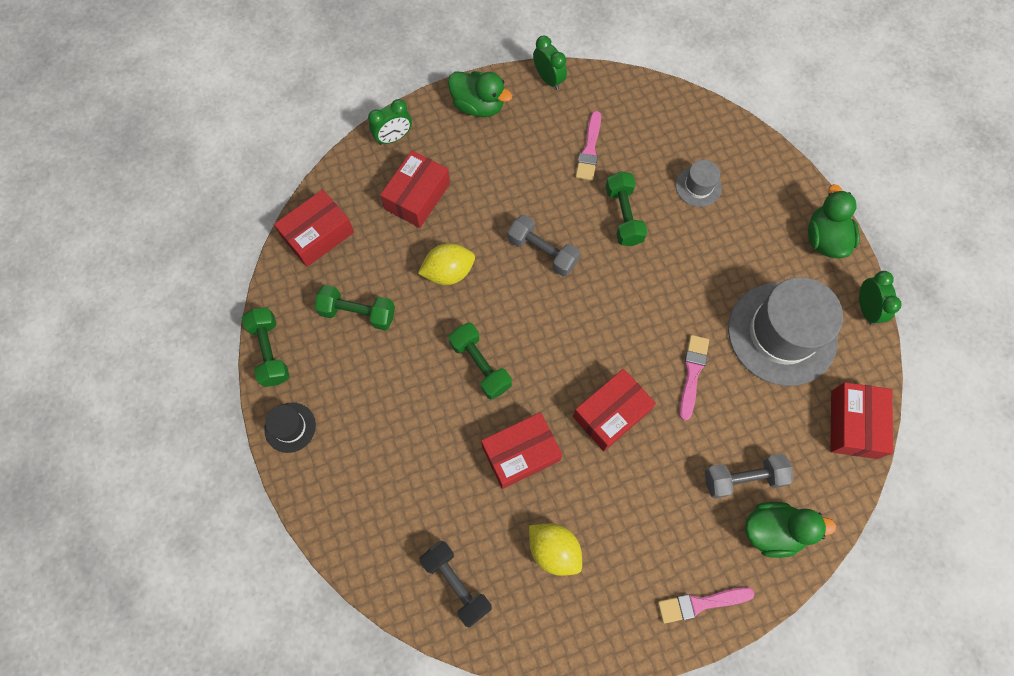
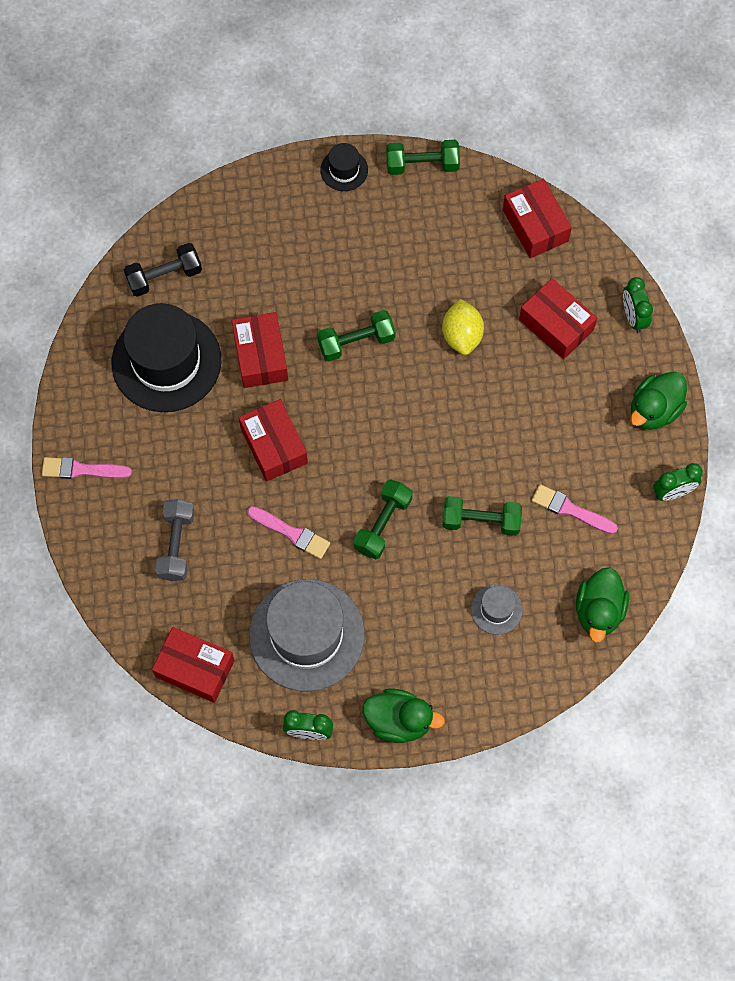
camera: 105 degrees right, 0 degrees up
(358, 313) = (440, 245): green dumbbell -> green dumbbell (383, 524)
(542, 252) = (461, 429): grey dumbbell -> none
(554, 550) = (166, 361): yellow lemon -> black hat
(700, 603) = (82, 470): pink brush -> pink brush turned 90 degrees counterclockwise
(773, 531) = (122, 554): green duck -> green duck (599, 611)

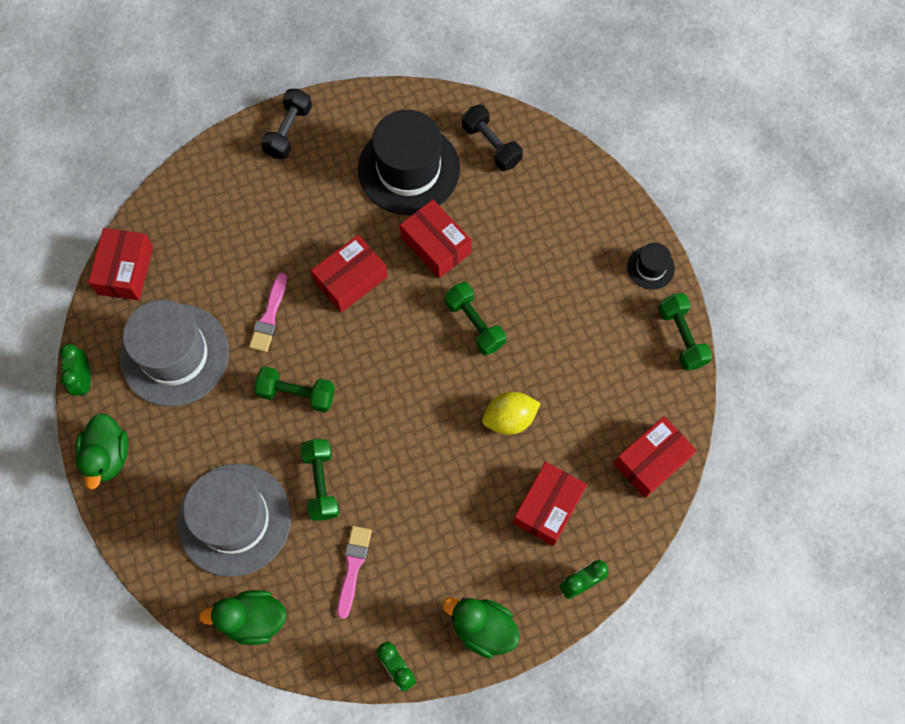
camera: 75 degrees right, 0 degrees up
(82, 470) = (288, 131): pink brush -> black dumbbell
(176, 545) = (236, 224): grey dumbbell -> none
(260, 356) = (436, 245): red box -> red box turned 75 degrees clockwise
(496, 609) = (234, 519): grey hat -> grey hat, size x2.22

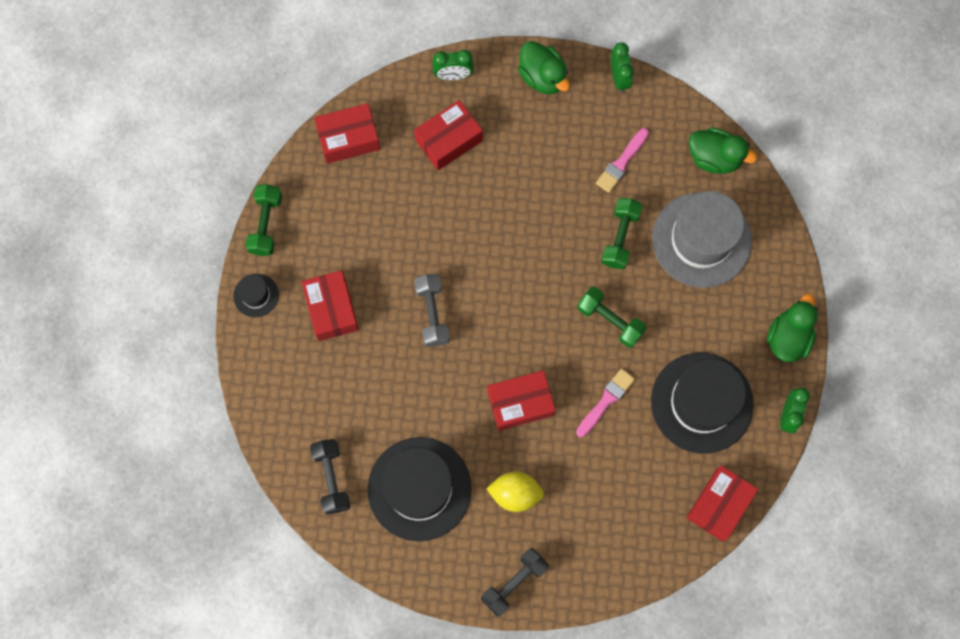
camera: 155 degrees left, 5 degrees up
(174, 355) = (702, 402): grey hat -> black hat
(436, 245) = (430, 401): red box -> red box (331, 309)
(474, 324) = (432, 314): green dumbbell -> grey dumbbell
(509, 419) = (443, 221): yellow lemon -> yellow lemon (515, 493)

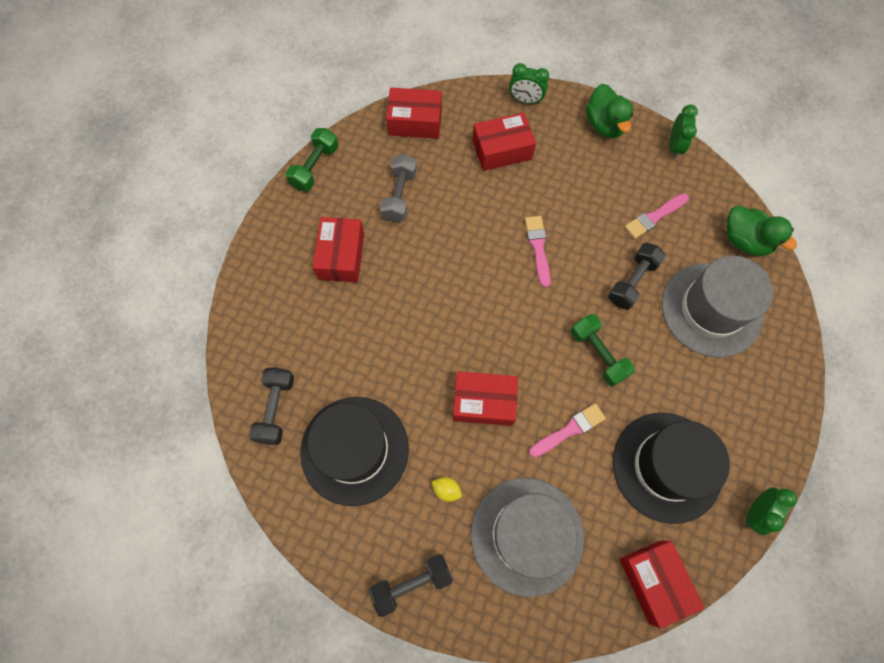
camera: 20 degrees right, 5 degrees down
(256, 295) = (280, 222): black hat -> none
(432, 314) = (431, 290): grey dumbbell -> grey dumbbell (399, 195)
(515, 493) = (446, 490): yellow lemon -> yellow lemon, size x0.54
(520, 234) = (538, 247): none -> pink brush
(599, 507) = (527, 535): none -> grey hat
(620, 237) = (632, 282): green dumbbell -> black dumbbell
(719, 505) = (654, 581): red box -> red box turned 75 degrees counterclockwise
(788, 338) = (775, 432): green duck -> none

